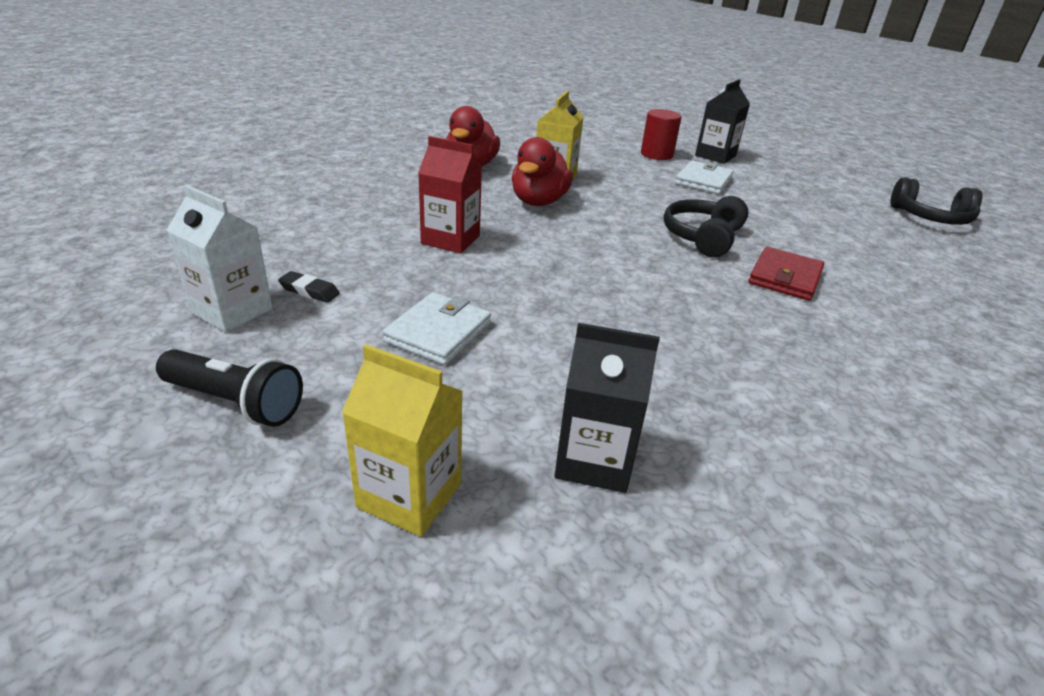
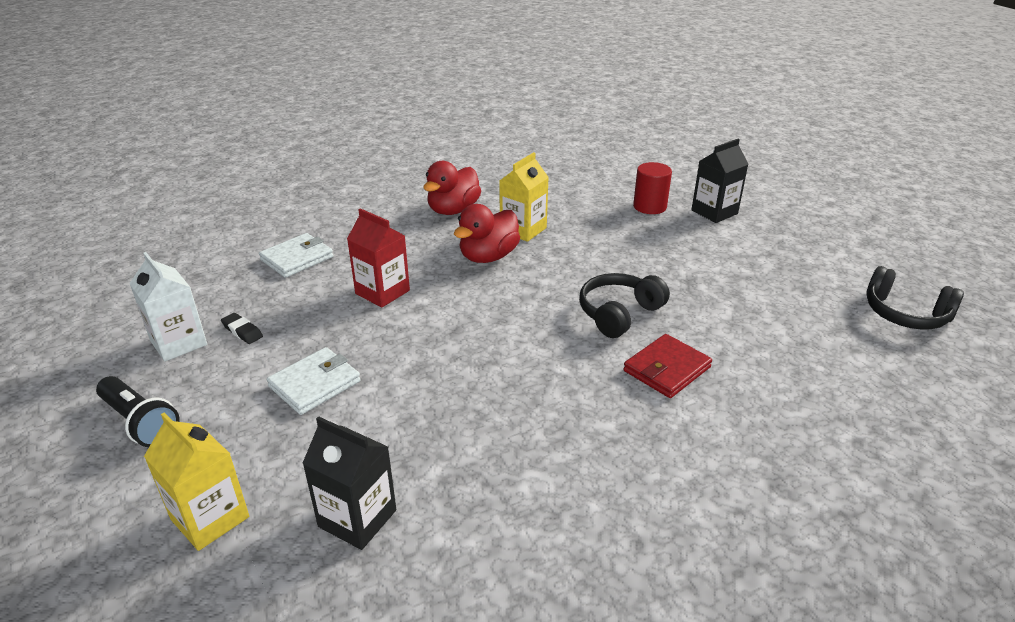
camera: 20 degrees right, 0 degrees up
(703, 181) = (674, 244): white wallet -> white wallet (297, 258)

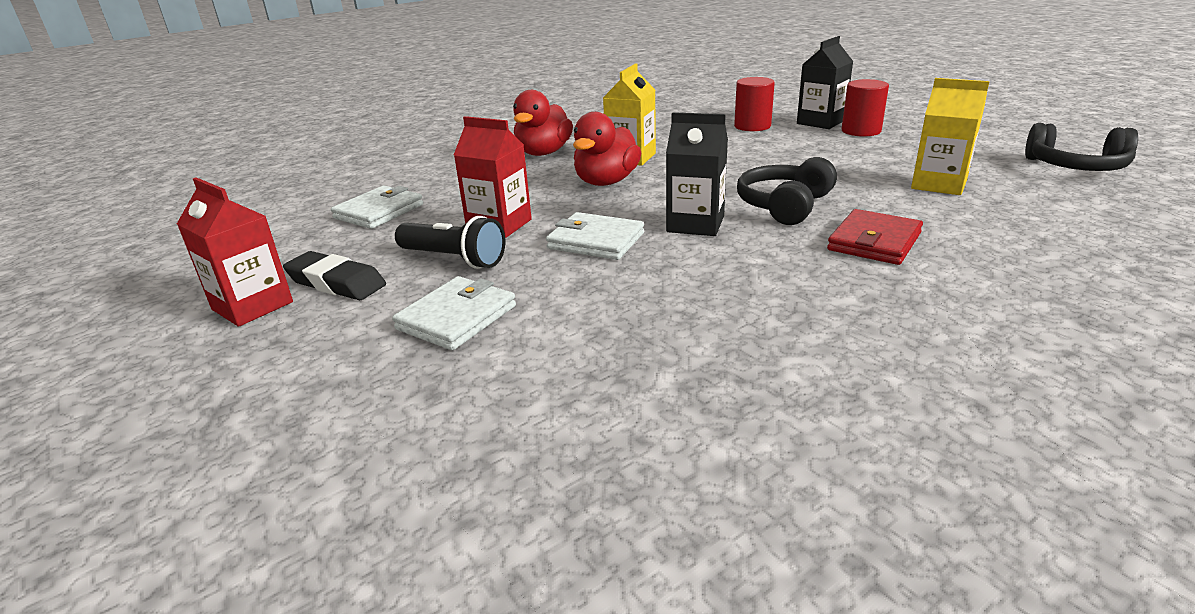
camera: 10 degrees left, 5 degrees down
(140, 422) = (223, 395): black flashlight -> black flashlight (454, 259)
(179, 343) = (252, 306): white carton -> red carton
(210, 518) = (370, 488): yellow carton -> yellow carton (939, 184)
(242, 331) = (336, 283): black eraser -> black eraser, size x1.68
(357, 518) = (591, 448): black carton -> black carton (695, 224)
(448, 324) = (596, 241): none -> white wallet
(743, 231) = (861, 131): none -> red cylinder

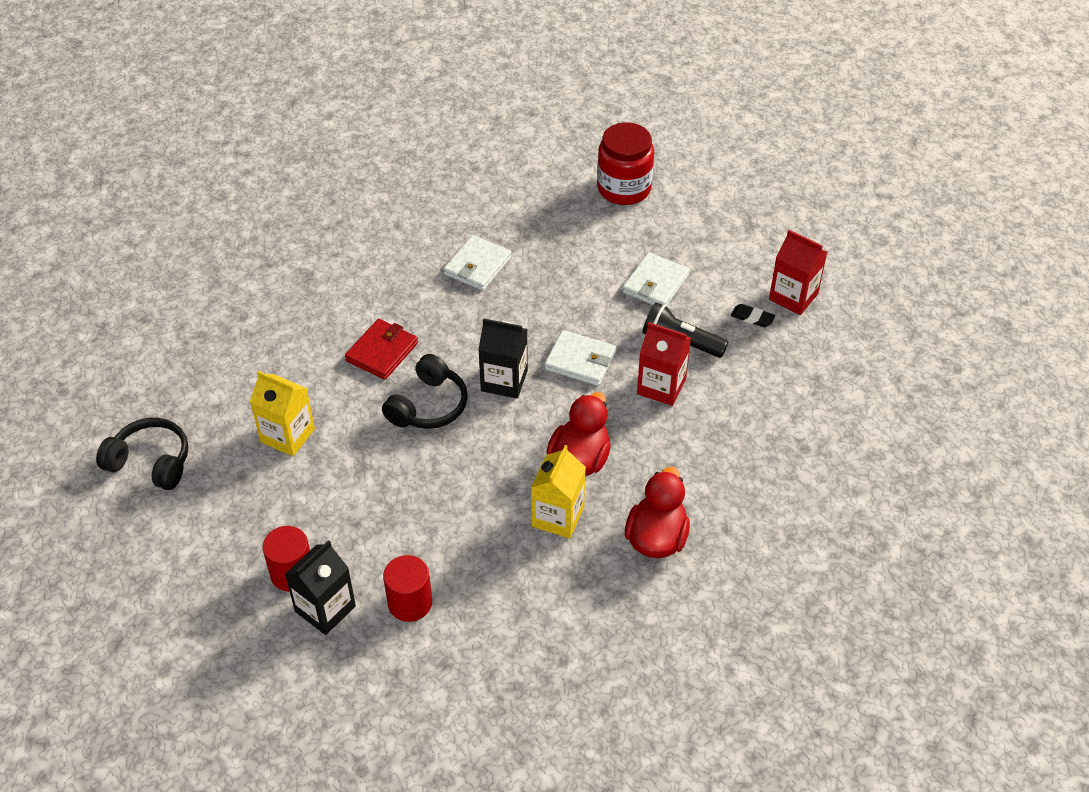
camera: 175 degrees right, 20 degrees up
(336, 283) = (752, 318): black eraser -> black eraser, size x0.60
(379, 211) = (777, 414): white wallet -> white wallet (477, 266)
(442, 493) = (624, 188): none -> red jar

